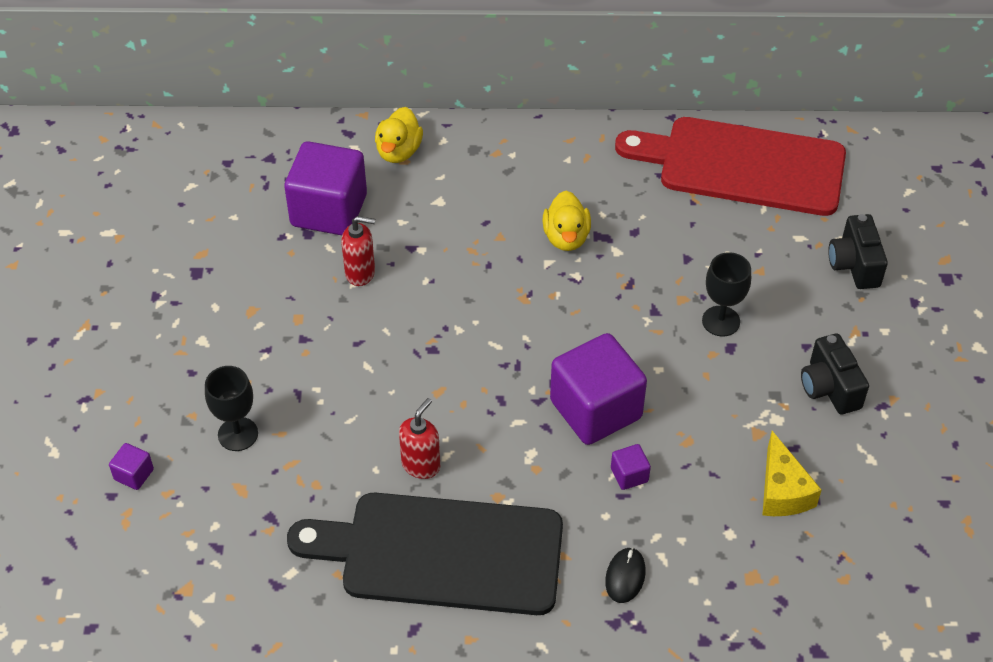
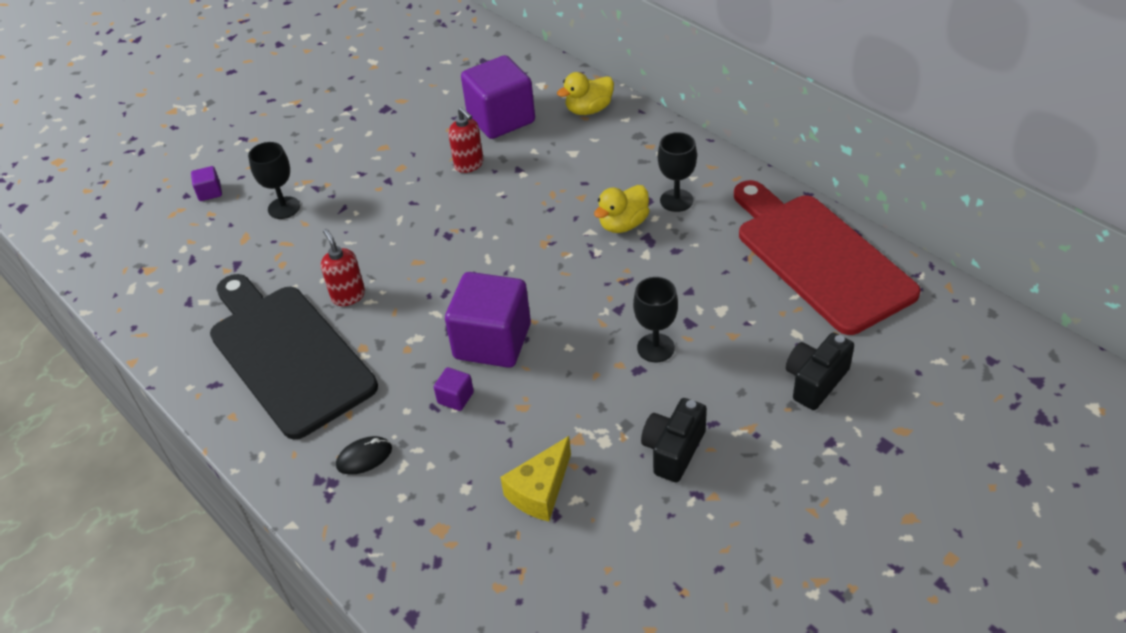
camera: 50 degrees right, 5 degrees down
(421, 465) = (348, 296): red soap dispenser -> red soap dispenser turned 105 degrees counterclockwise
(581, 188) = (676, 200): none -> black goblet

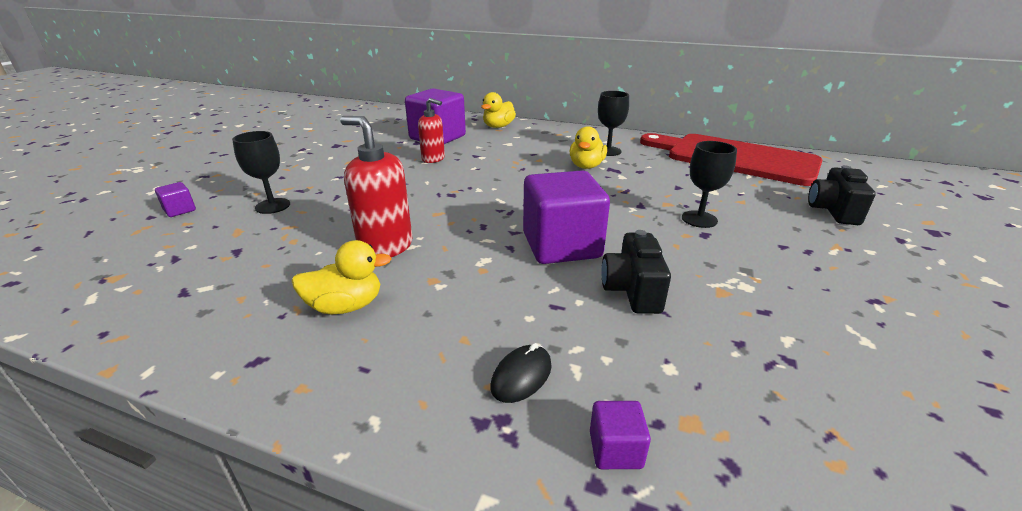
camera: 30 degrees left, 15 degrees down
(288, 354) = (346, 306): black cutting board -> yellow duck
(348, 296) = (385, 247): red soap dispenser -> red soap dispenser, size x1.52
(455, 398) = (571, 293): purple cube -> purple cube (615, 449)
(540, 491) = (746, 344): yellow cheese -> none
(673, 450) = (809, 276): black camera -> black camera (632, 290)

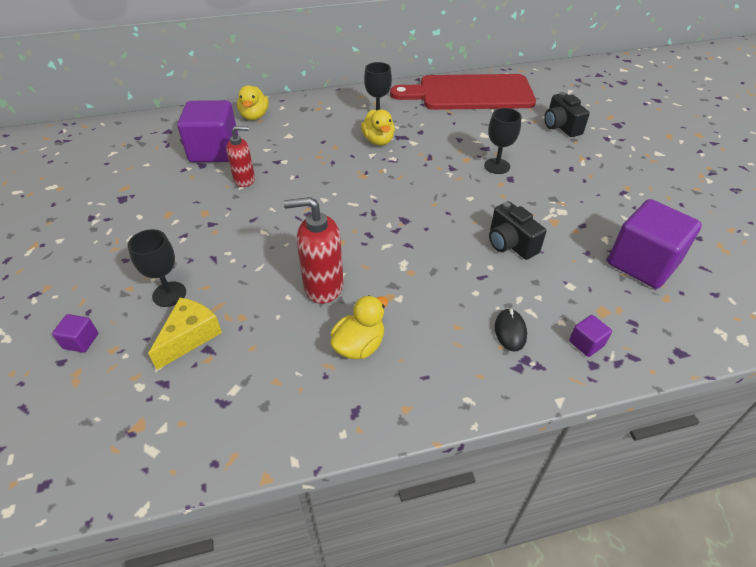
camera: 35 degrees left, 15 degrees up
(239, 237) = (190, 337): none -> yellow cheese
(561, 246) = (438, 228): purple cube -> purple cube (642, 263)

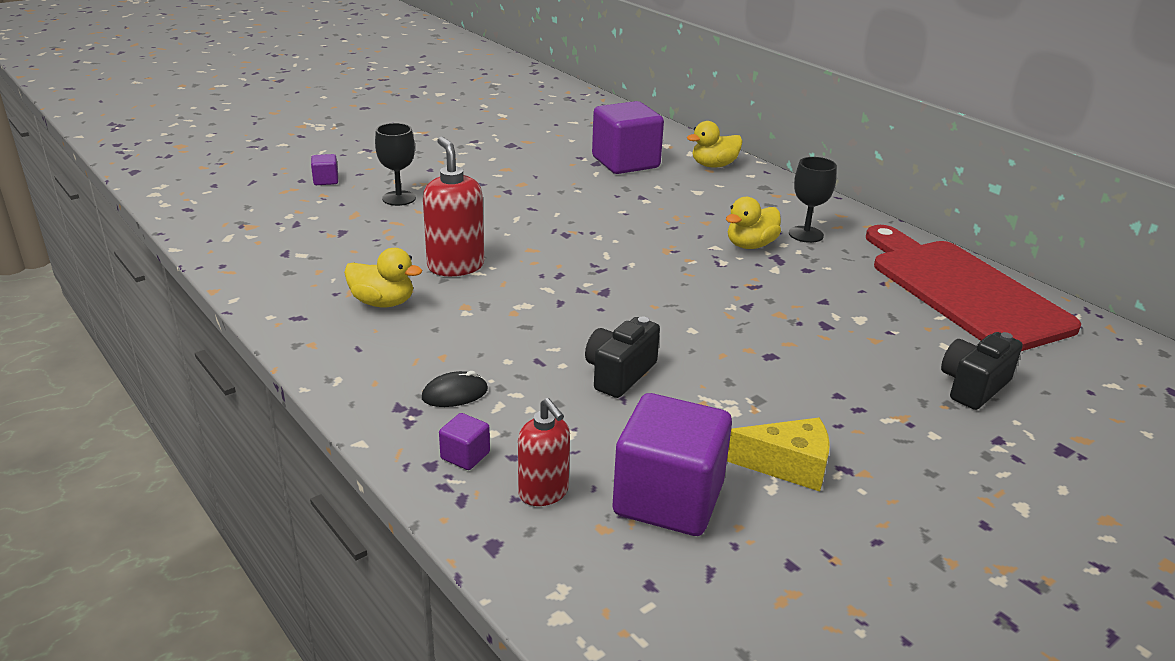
camera: 65 degrees right, 15 degrees down
(190, 337) = (352, 220): yellow cheese -> yellow cheese (787, 466)
(245, 180) = (591, 189): red soap dispenser -> red soap dispenser (543, 493)
(497, 166) = (789, 340): black goblet -> none

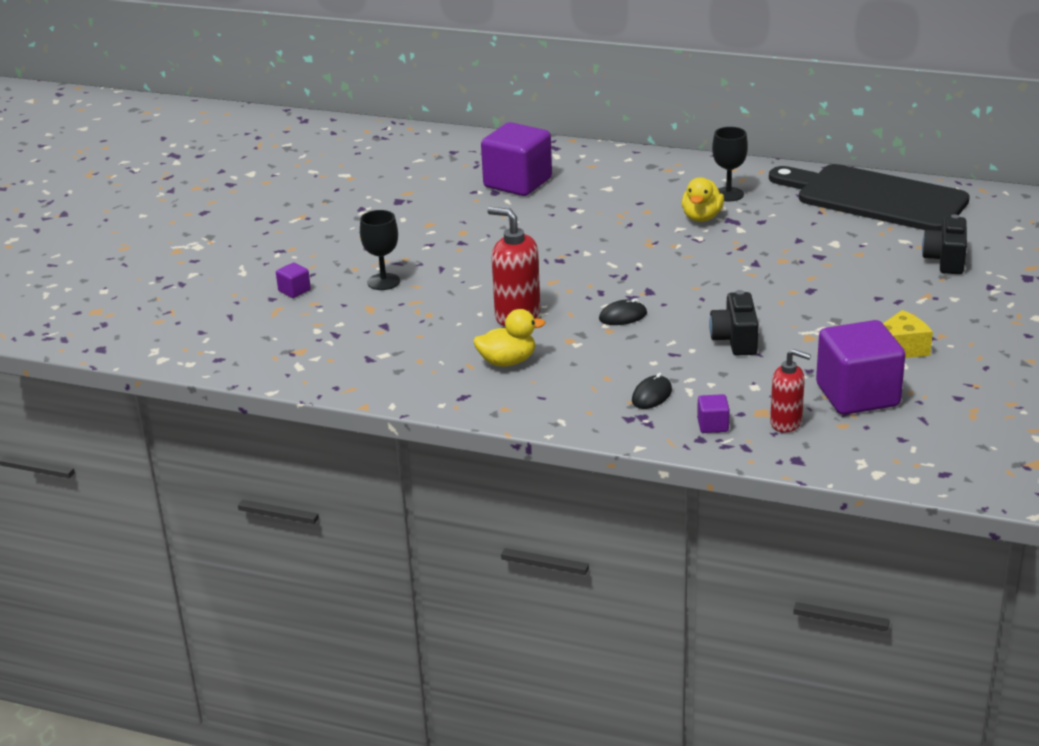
camera: 30 degrees left, 0 degrees up
(545, 305) = (623, 316): none -> black mouse
(714, 165) = (589, 160): yellow duck -> none
(963, 290) = (874, 198): red cutting board -> black cutting board

